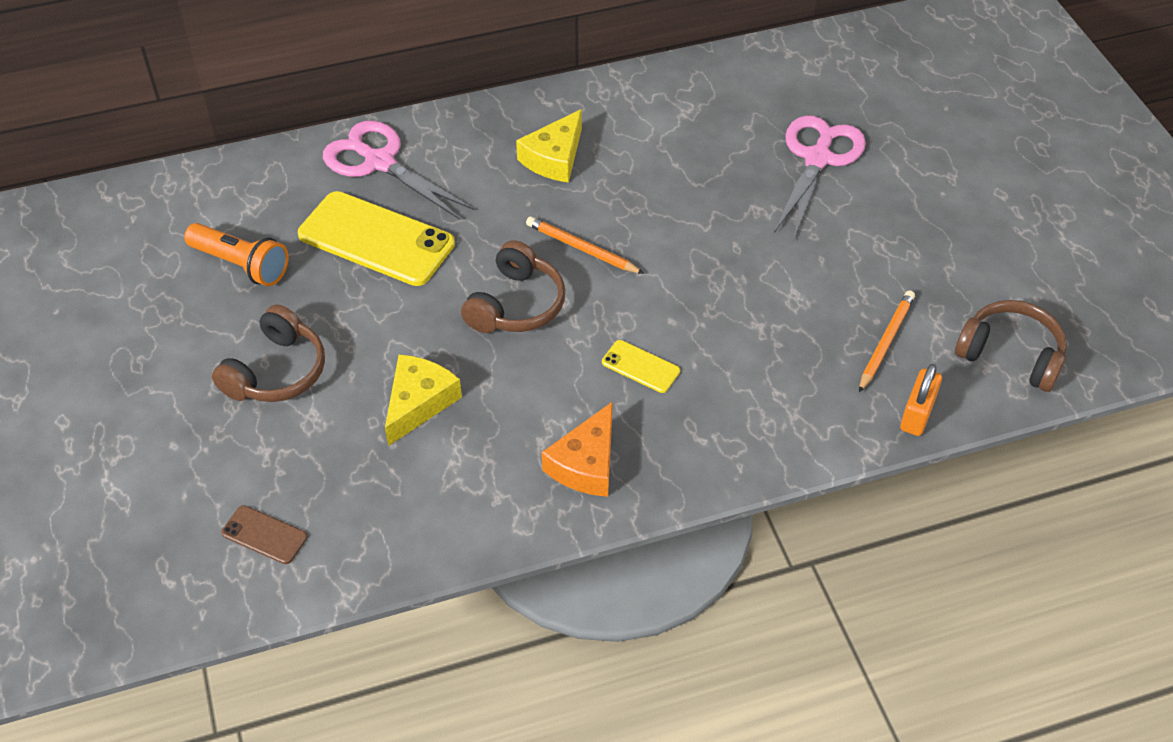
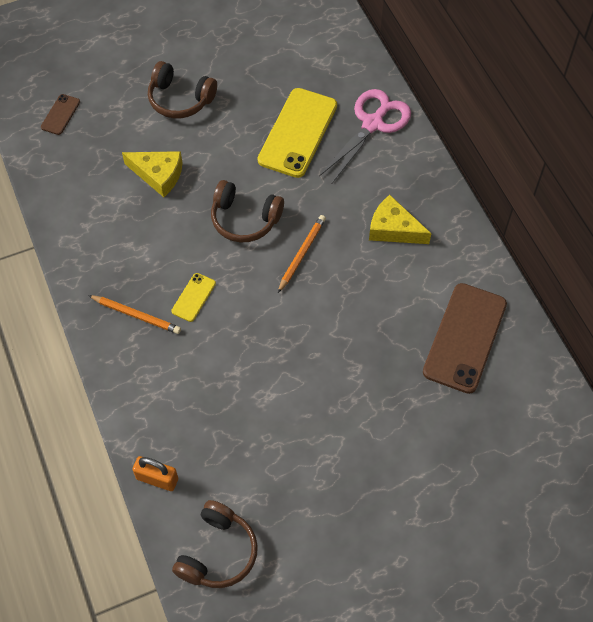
camera: 85 degrees right, 10 degrees up
(241, 265) = (267, 66): orange flashlight -> none
(586, 464) = (111, 271): orange cheese -> none
(717, 112) = (465, 338): none -> brown phone
(818, 159) = (421, 414): pink scissors -> none
(886, 342) = (225, 459): orange pencil -> orange pencil (136, 315)

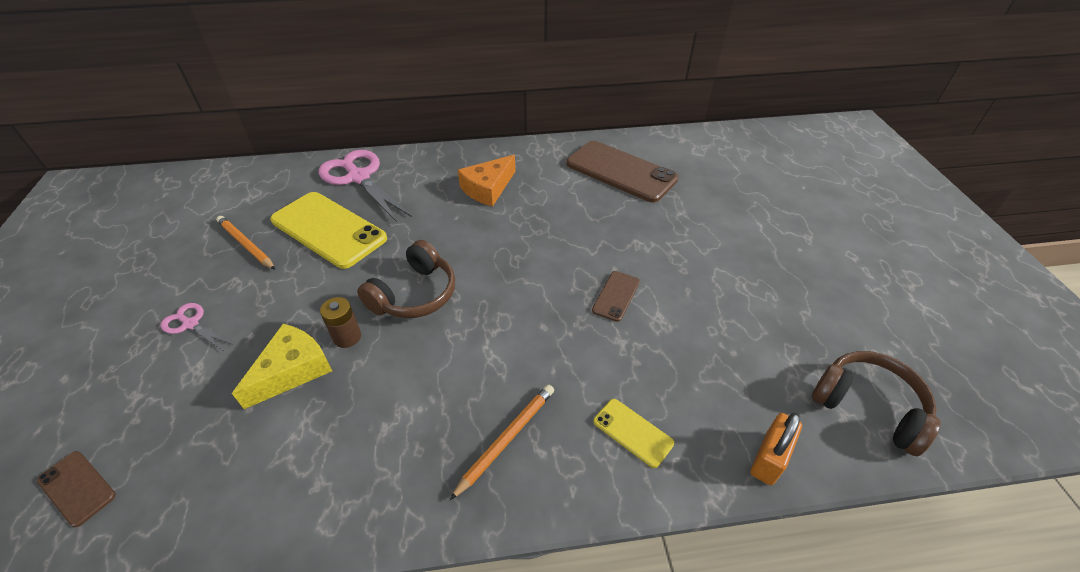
camera: 75 degrees left, 15 degrees down
(180, 99) = (191, 324): brown headphones -> pink scissors
(193, 193) = (347, 337): none -> brown battery
(193, 297) = (503, 365): yellow phone -> yellow phone (632, 432)
(284, 360) = (616, 296): none -> brown phone
(302, 254) = (485, 256): orange pencil -> orange pencil (246, 244)
(393, 229) = (488, 188): yellow cheese -> orange cheese

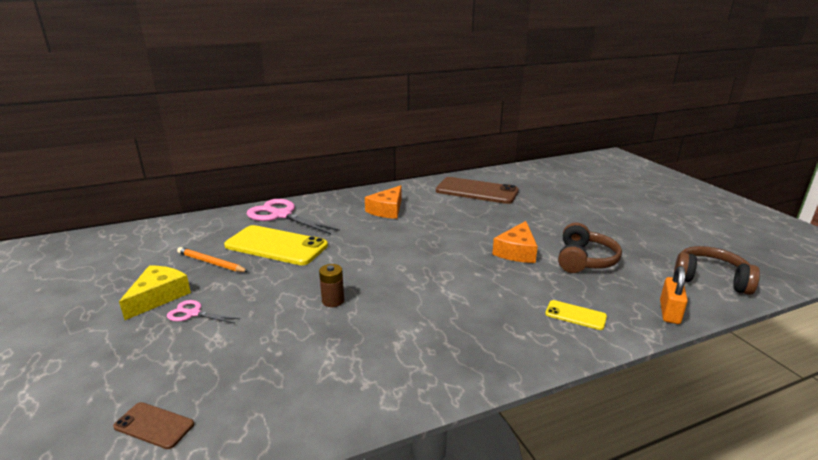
camera: 15 degrees left, 20 degrees down
(292, 370) = (300, 325): yellow cheese -> yellow cheese (158, 297)
(414, 294) = (370, 271): brown headphones -> brown headphones (584, 260)
(507, 439) = (492, 333): orange pencil -> none
(616, 296) = (517, 251): brown phone -> orange cheese

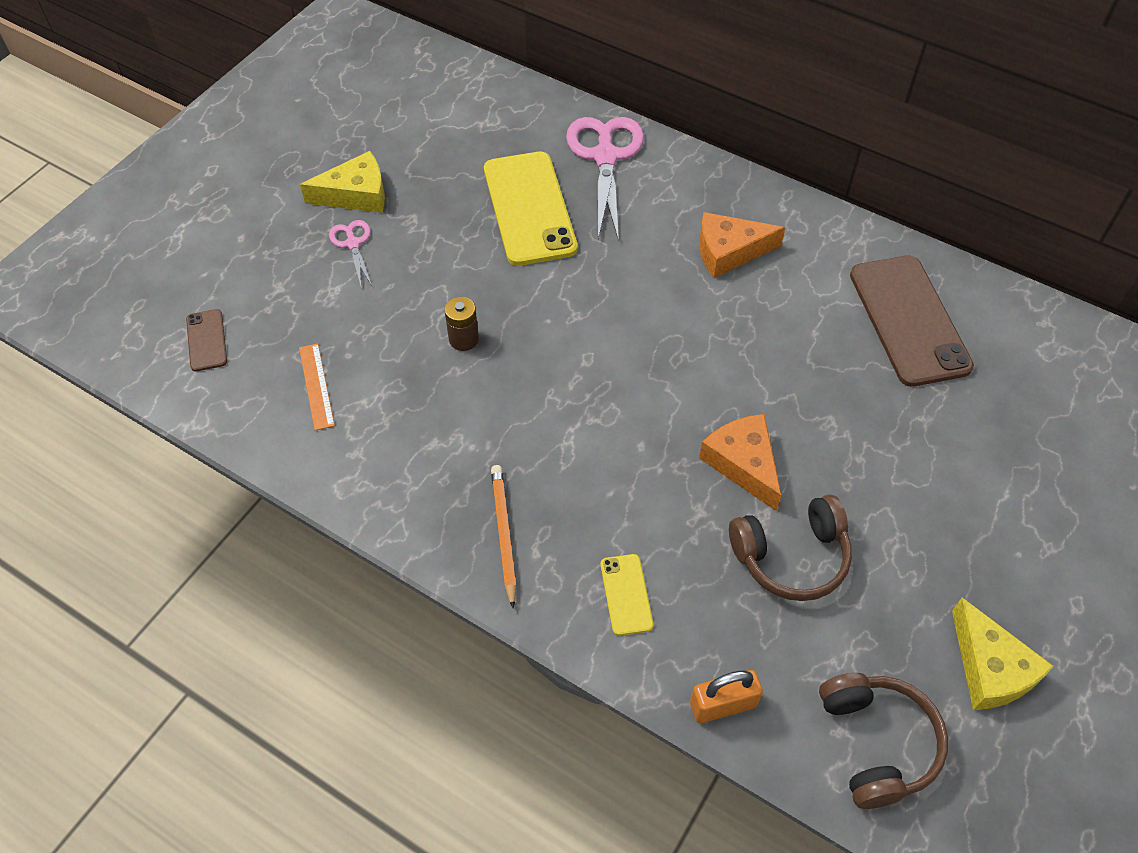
camera: 55 degrees right, 30 degrees up
(211, 262) = (446, 182): orange pencil -> orange pencil (503, 534)
(284, 379) = (316, 386): none -> orange ruler
(517, 251) = (743, 463): orange cheese -> orange cheese turned 75 degrees clockwise
(677, 239) = (990, 668): none -> yellow cheese

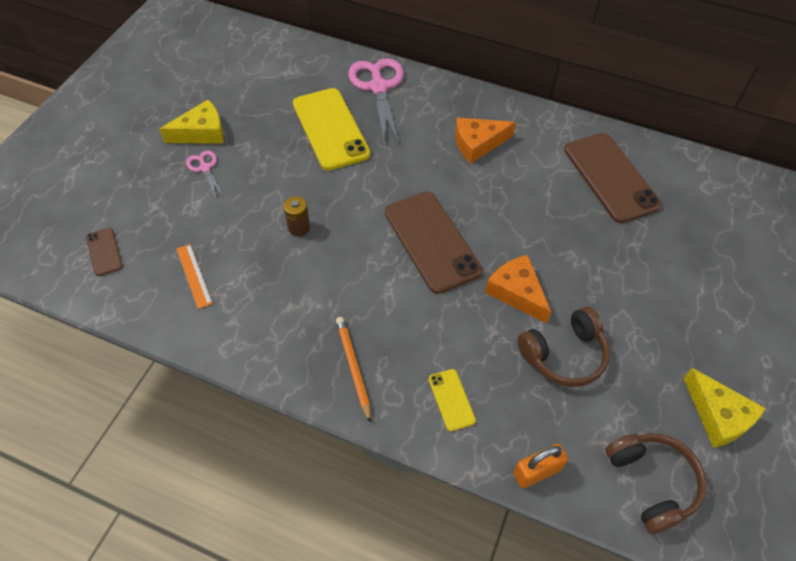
camera: 10 degrees left, 0 degrees up
(639, 379) = (432, 241): none -> brown phone

